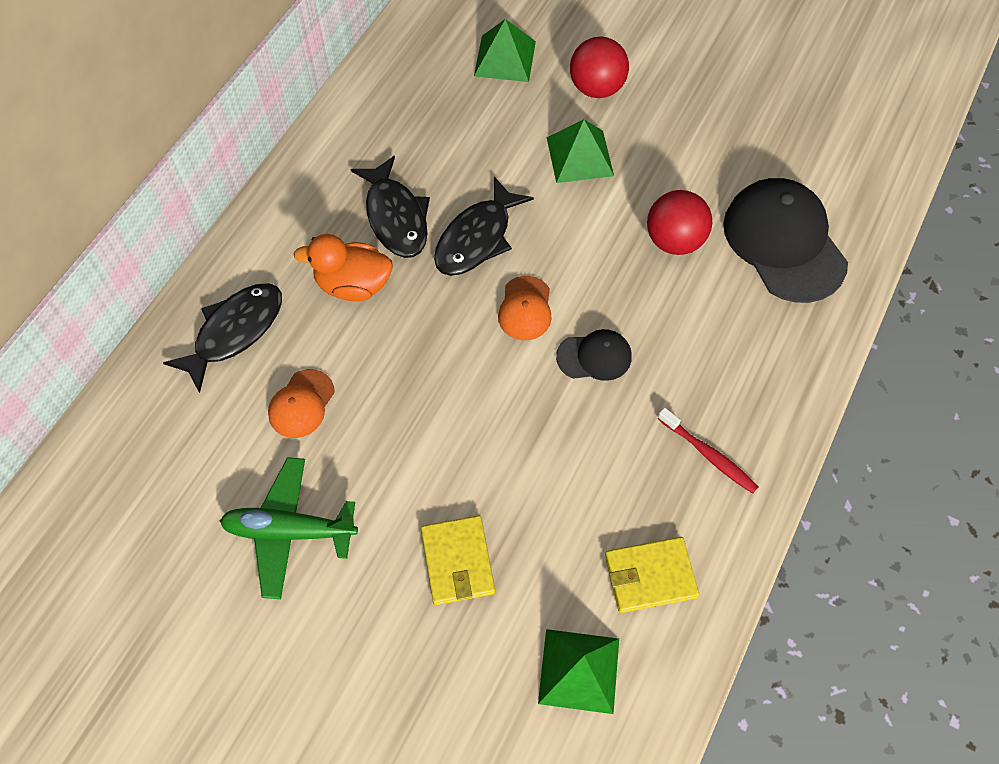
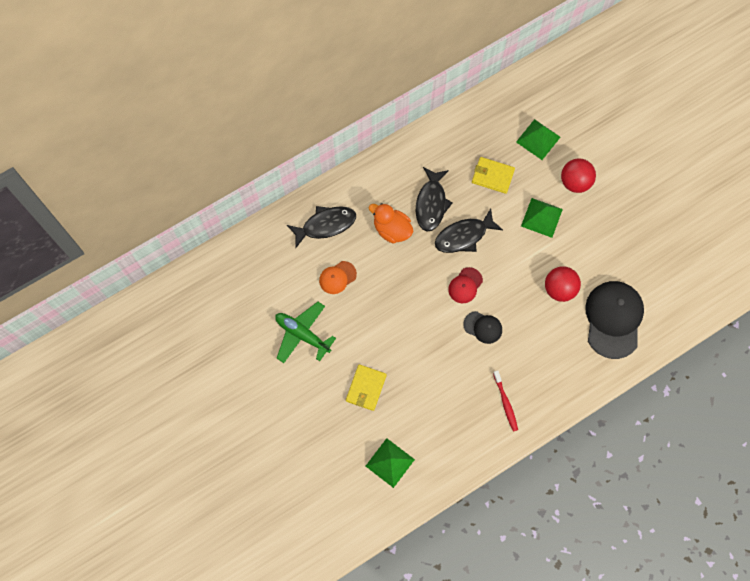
camera: 30 degrees right, 10 degrees up
(525, 308) = (465, 285): orange cap -> red cap
(650, 576) = (444, 441): yellow wallet -> yellow wallet (492, 176)

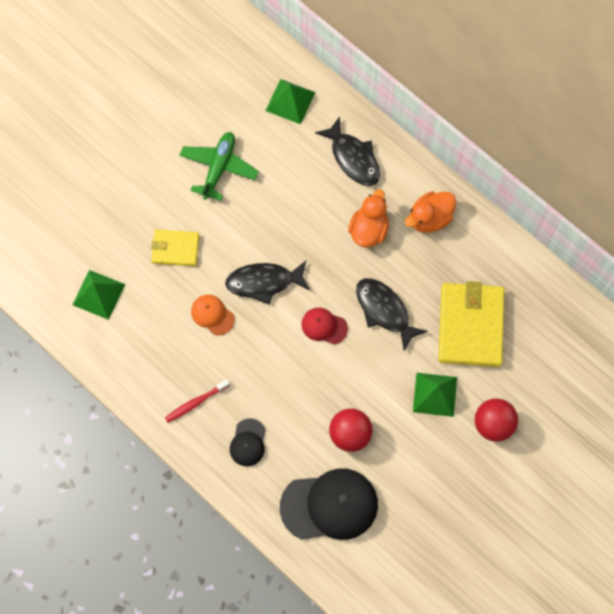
camera: 75 degrees right, 0 degrees up
(337, 277) = (294, 186): orange cap -> orange cap (212, 315)
(395, 181) = (429, 218): none -> orange duck
(431, 203) = (414, 265): black fish -> black fish (264, 282)
(483, 327) = (279, 357): black cap -> black cap (248, 442)
(492, 176) = (470, 326): yellow wallet -> yellow wallet, size x1.78
(538, 139) = (536, 368): green pyramid -> green pyramid (290, 101)

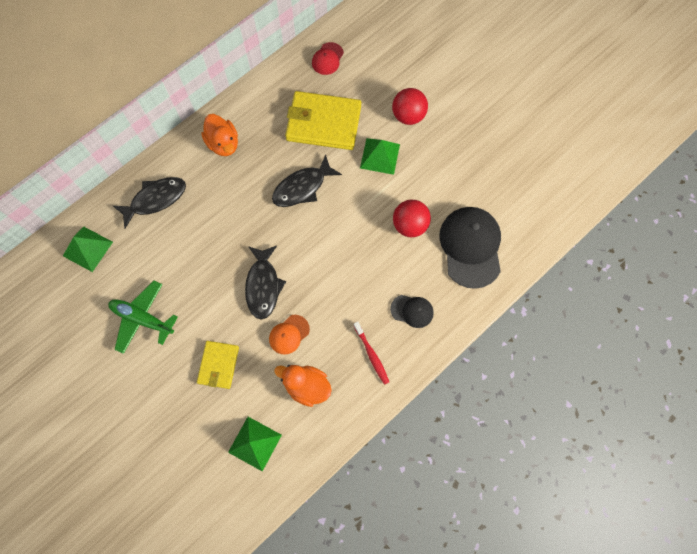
camera: 85 degrees left, 0 degrees up
(324, 326) = (311, 238): red cap -> red cap (327, 59)
(368, 229) = (226, 193): orange duck -> orange duck (306, 386)

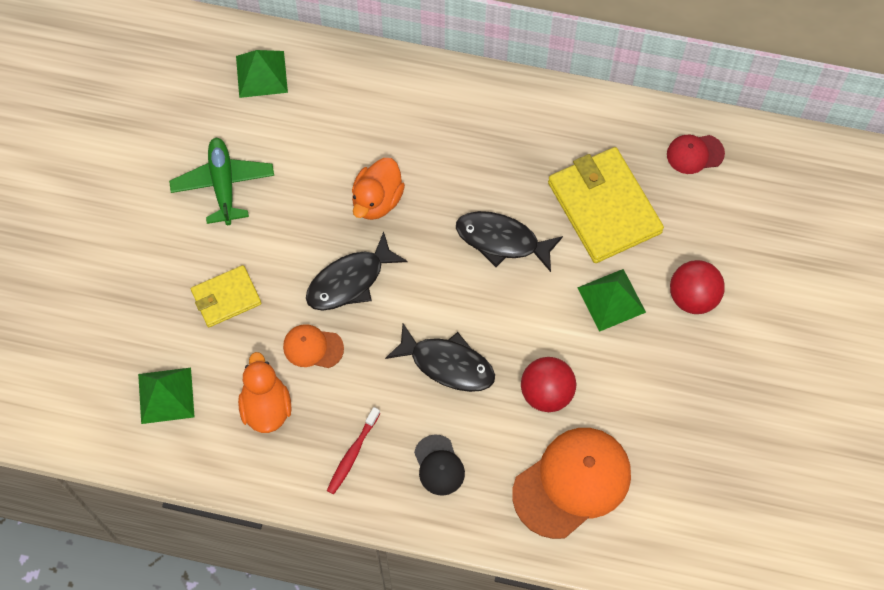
camera: 55 degrees right, 5 degrees down
(155, 199) = (368, 98): black fish -> black fish (447, 364)
(223, 144) = (490, 119): orange duck -> orange duck (377, 200)
(471, 247) = (572, 483): black cap -> orange cap

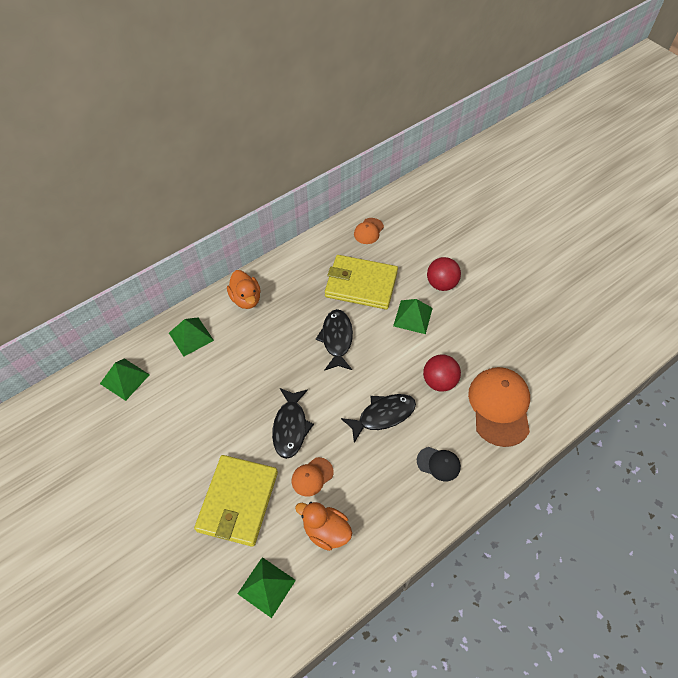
camera: 50 degrees left, 10 degrees down
(223, 184) = (168, 449): green plane -> none
(226, 297) = (237, 501): yellow wallet -> yellow wallet, size x1.78
(352, 454) = (395, 504): red toothbrush -> none
(367, 90) = (191, 336): none -> green pyramid
(377, 200) = (257, 378): orange duck -> orange duck (246, 299)
(502, 241) = (336, 339): black fish -> black fish turned 120 degrees clockwise
(695, 154) = (368, 231): red cap -> orange cap

